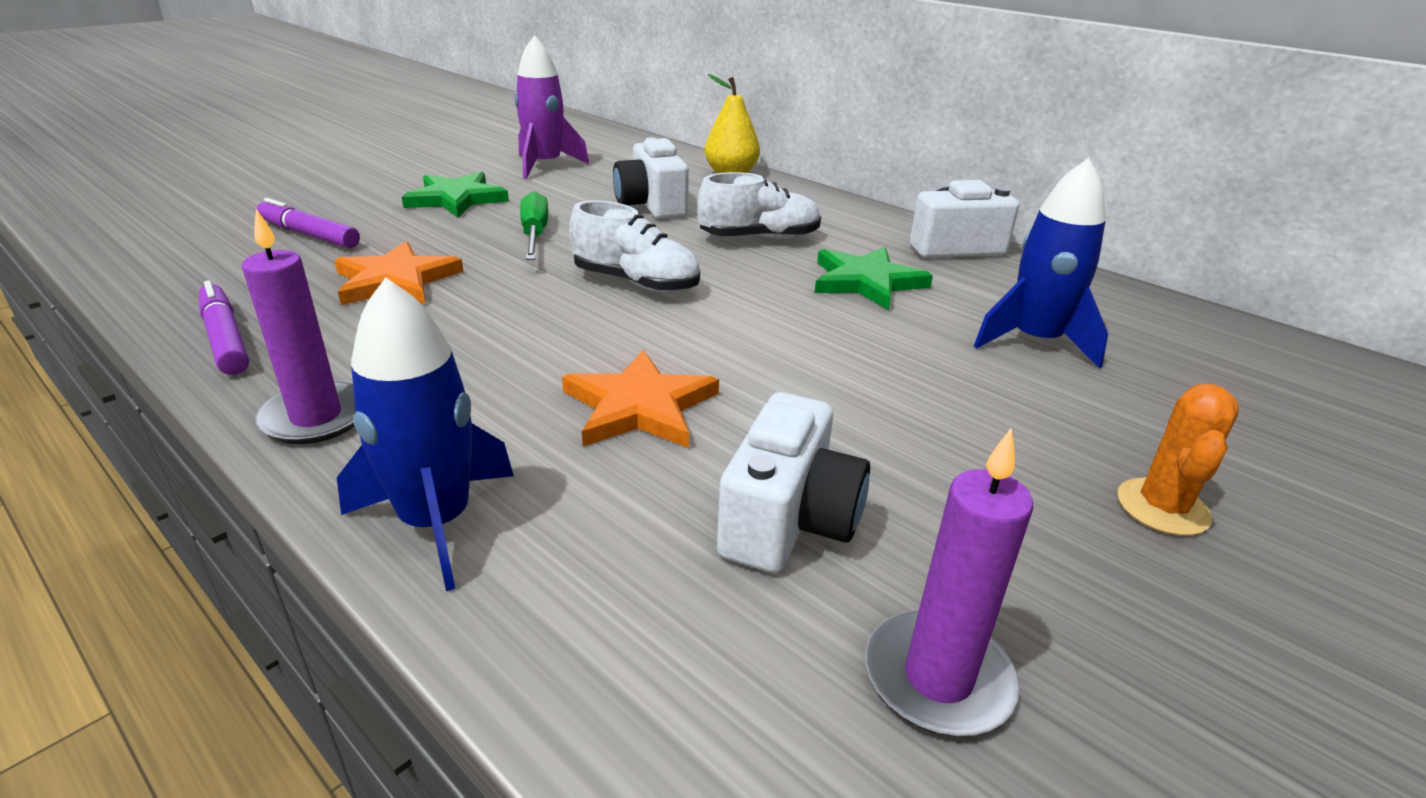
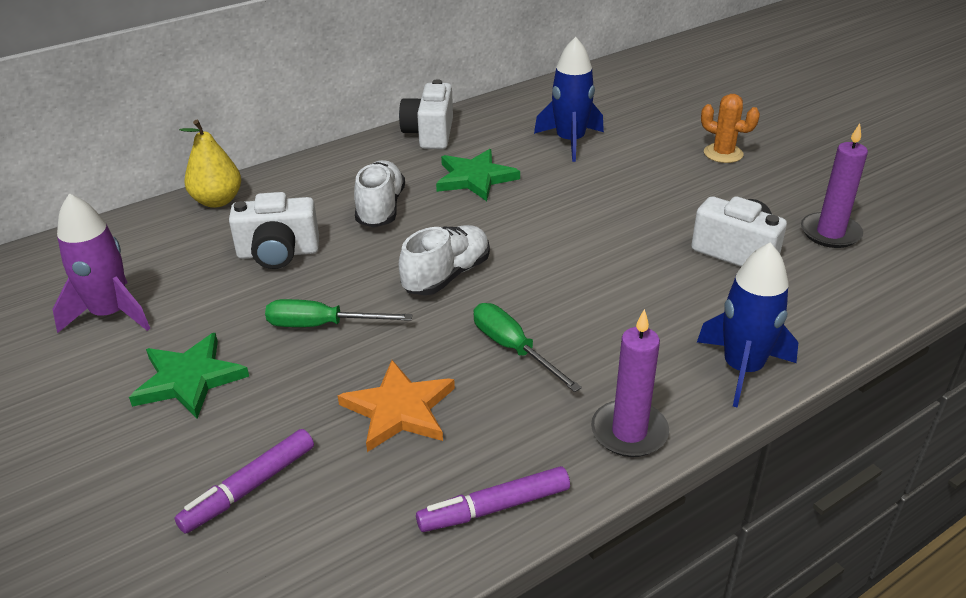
camera: 75 degrees left, 5 degrees up
(494, 331) = (513, 349): none -> green screwdriver
(639, 406) = (628, 288): orange star -> none

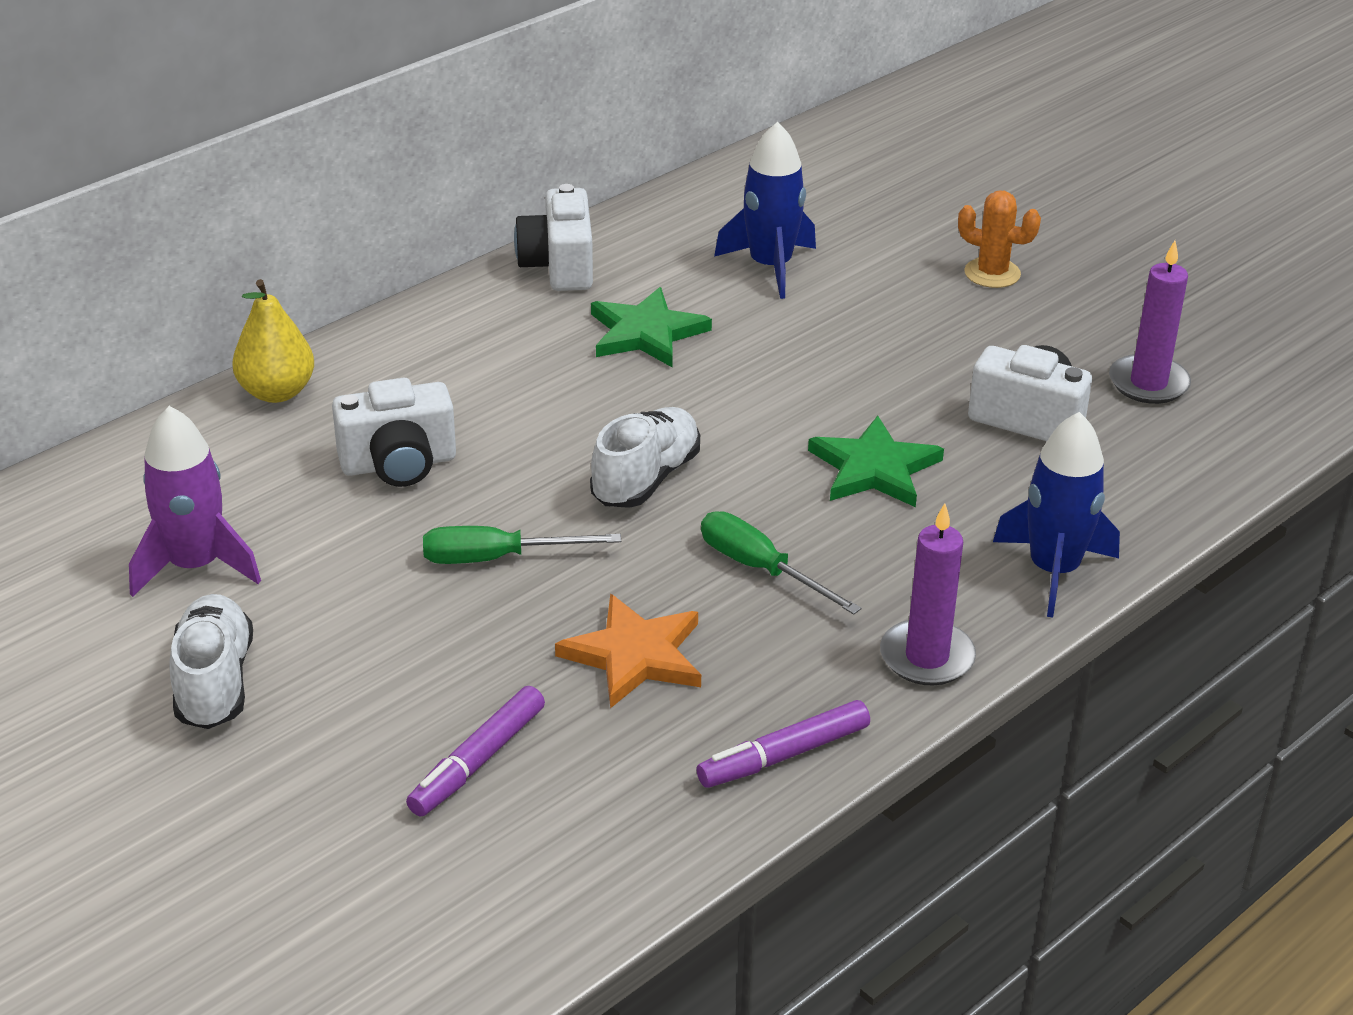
camera: 10 degrees left, 0 degrees up
(189, 379) = (344, 641): green star -> green star (874, 468)
(380, 208) = (522, 388): white shoe -> white shoe (214, 682)

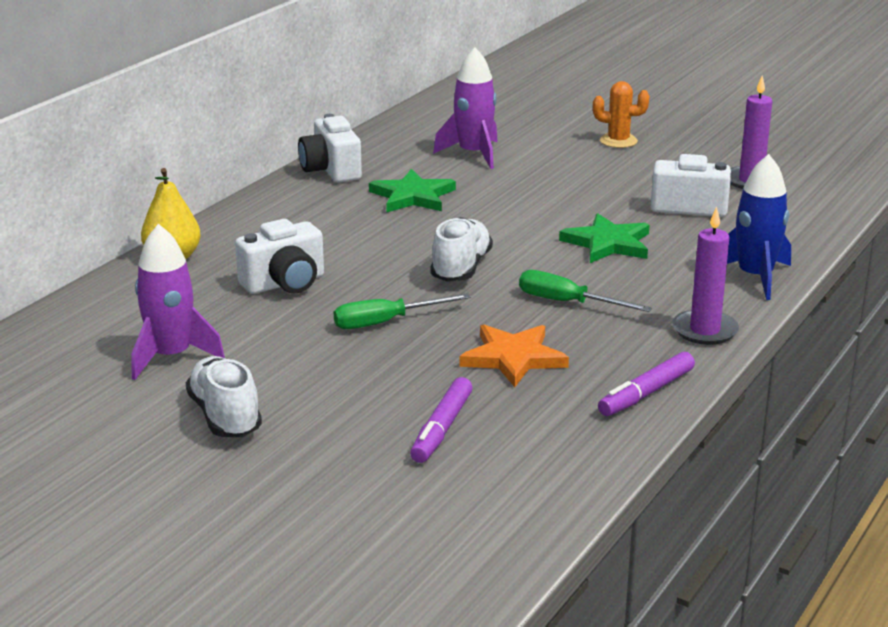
camera: 15 degrees left, 10 degrees down
(770, 266) = (473, 154): blue rocket -> purple rocket

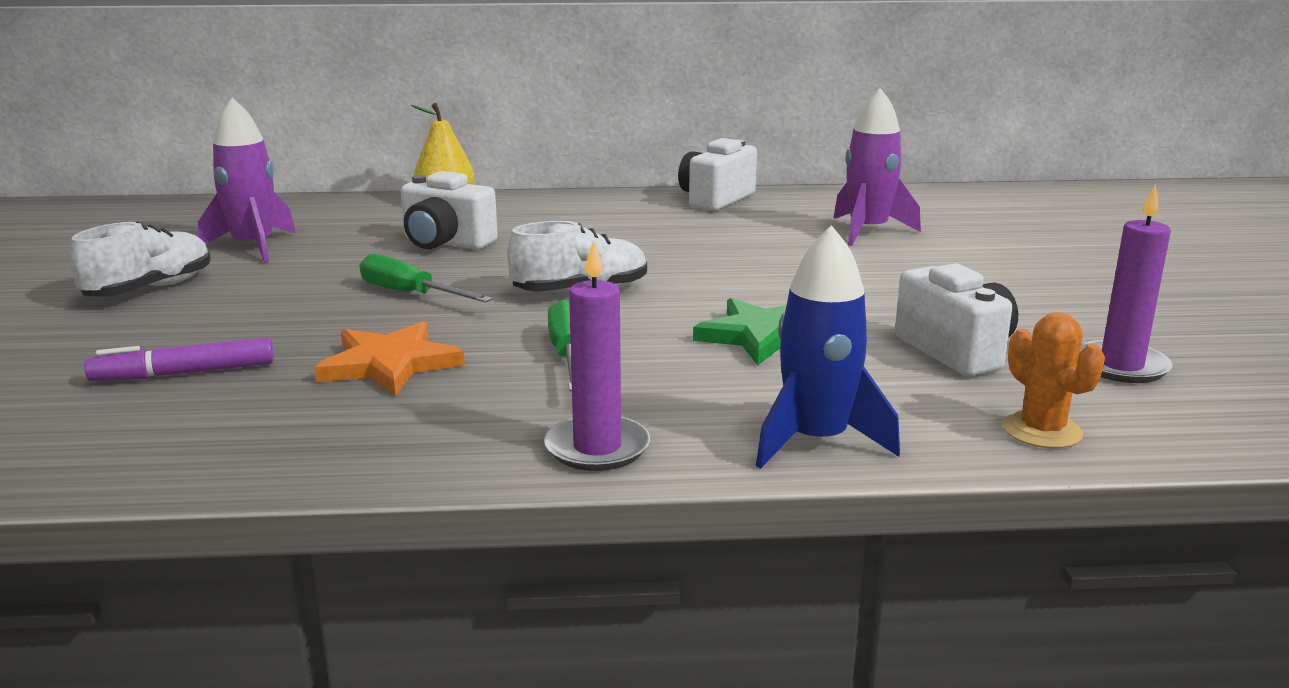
camera: 55 degrees right, 5 degrees down
(412, 196) = (717, 235): green star -> none
(618, 141) = (1058, 275): orange cactus -> orange cactus (1042, 431)
(646, 393) = (368, 455): purple marker -> none

